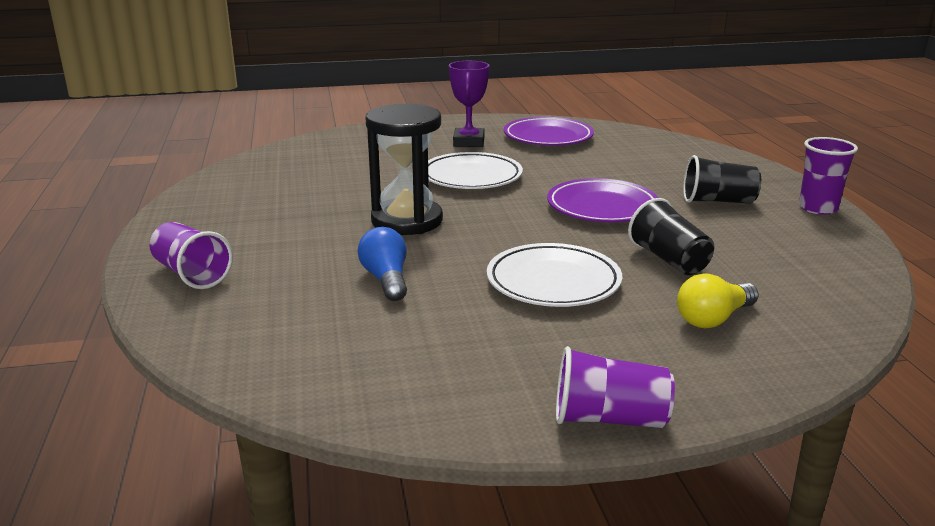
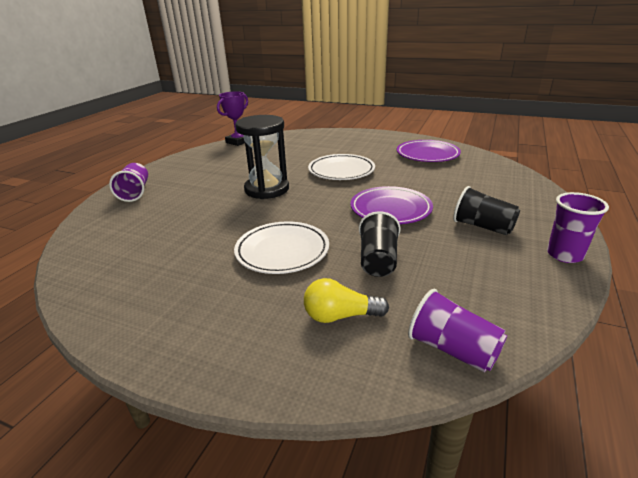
camera: 35 degrees right, 5 degrees up
(386, 279) = (203, 221): blue light bulb -> none
(469, 142) = (373, 149): purple trophy -> purple trophy (238, 142)
(609, 419) = (166, 359): purple cup -> purple cup (452, 349)

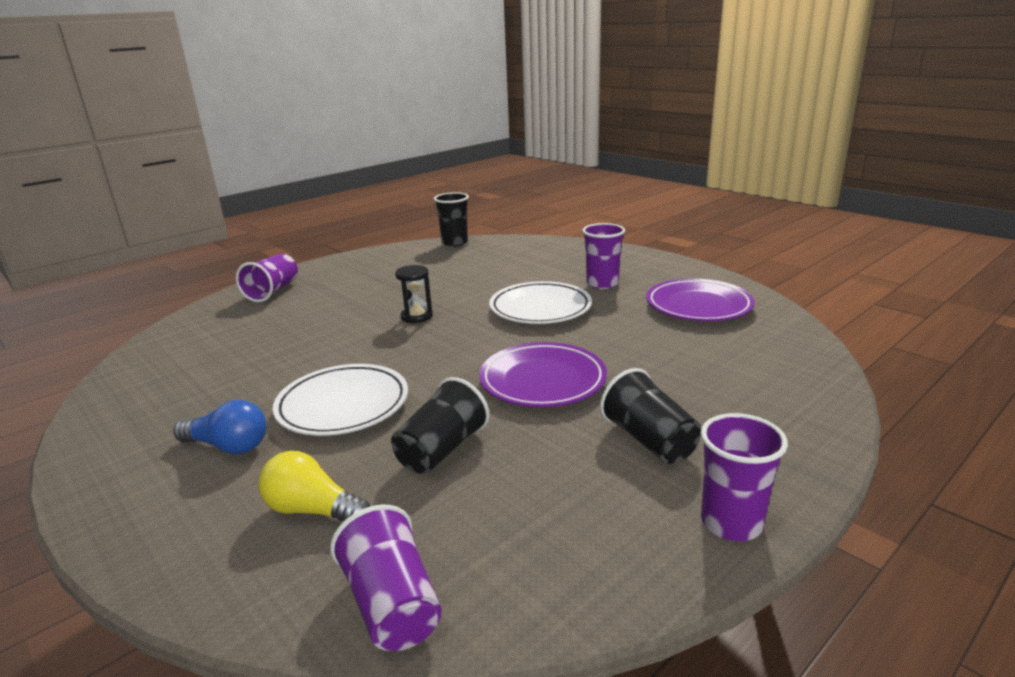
camera: 25 degrees right, 5 degrees down
(230, 296) = (228, 446): none -> blue light bulb
(238, 142) = (454, 243): purple trophy -> black cup
(267, 189) = (417, 316): black hourglass -> black hourglass, size x0.50
(361, 151) = (602, 284): none -> purple cup

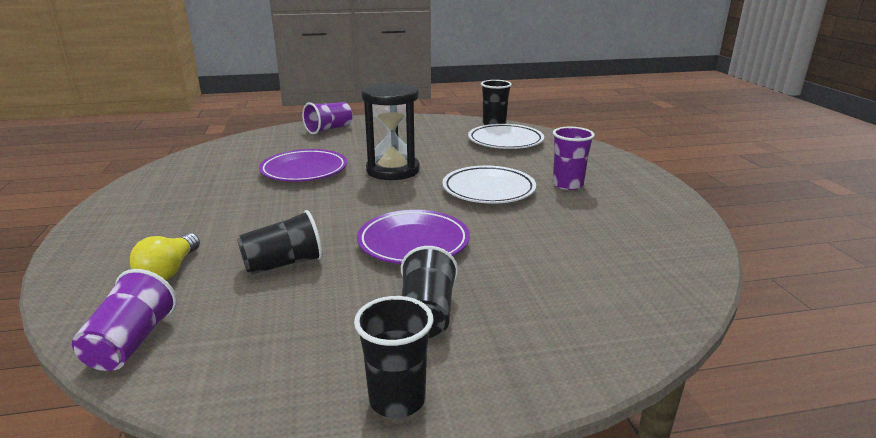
camera: 30 degrees right, 0 degrees up
(228, 446) = (181, 217): blue light bulb -> none
(313, 510) = (169, 270): yellow light bulb -> yellow light bulb turned 135 degrees counterclockwise
(343, 405) = (269, 214): white plate -> white plate (505, 141)
(417, 316) = (393, 170): black hourglass -> black hourglass, size x1.99
(698, 306) = (629, 226): purple plate -> purple plate (304, 170)
(731, 523) = (397, 400): purple cup -> black cup

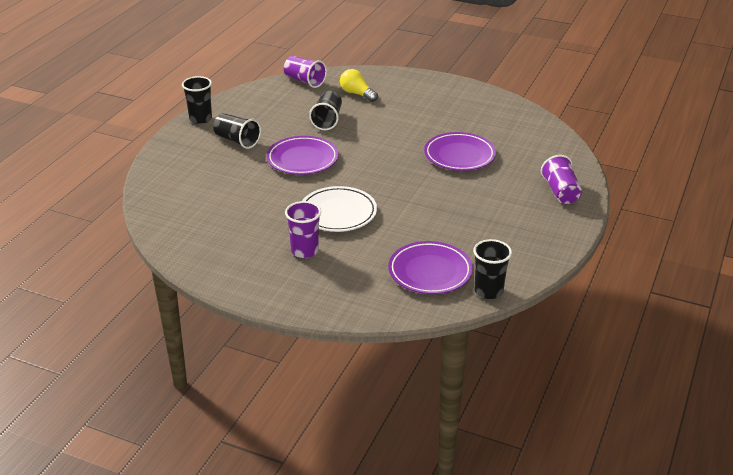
camera: 125 degrees right, 10 degrees up
(393, 170) = (420, 189): black hourglass -> none
(505, 141) = (430, 272): white plate -> purple plate

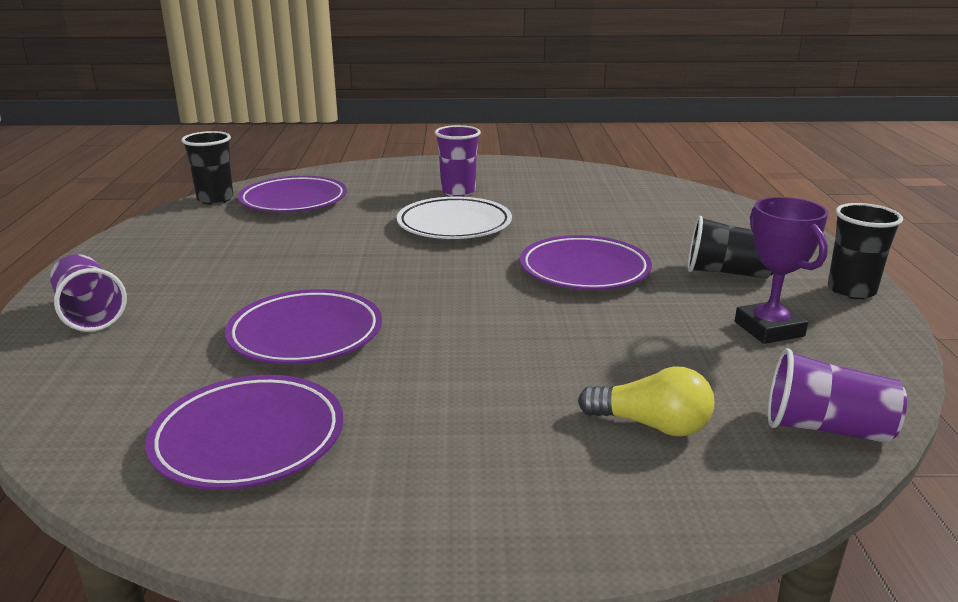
camera: 155 degrees right, 10 degrees down
(266, 112) = (769, 329): none -> purple trophy
(327, 120) = (632, 342): black cup -> none
(492, 120) = (249, 439): none -> purple plate

